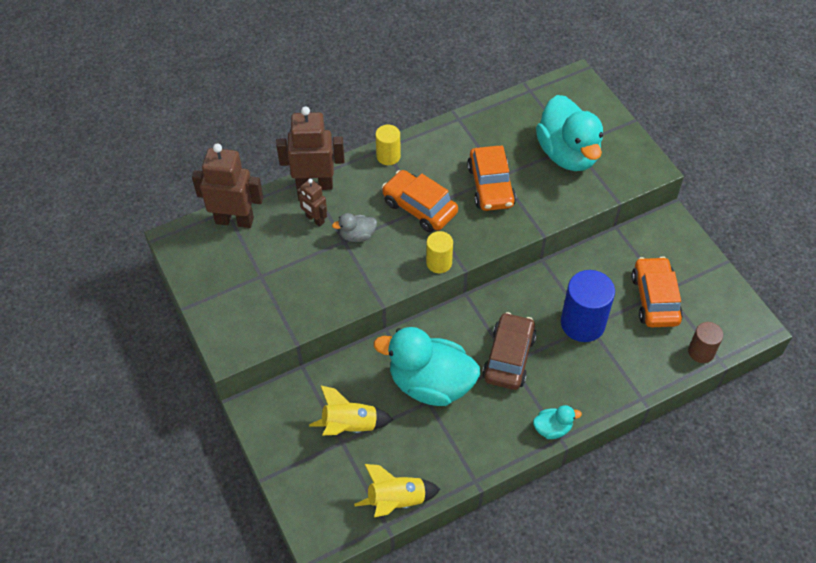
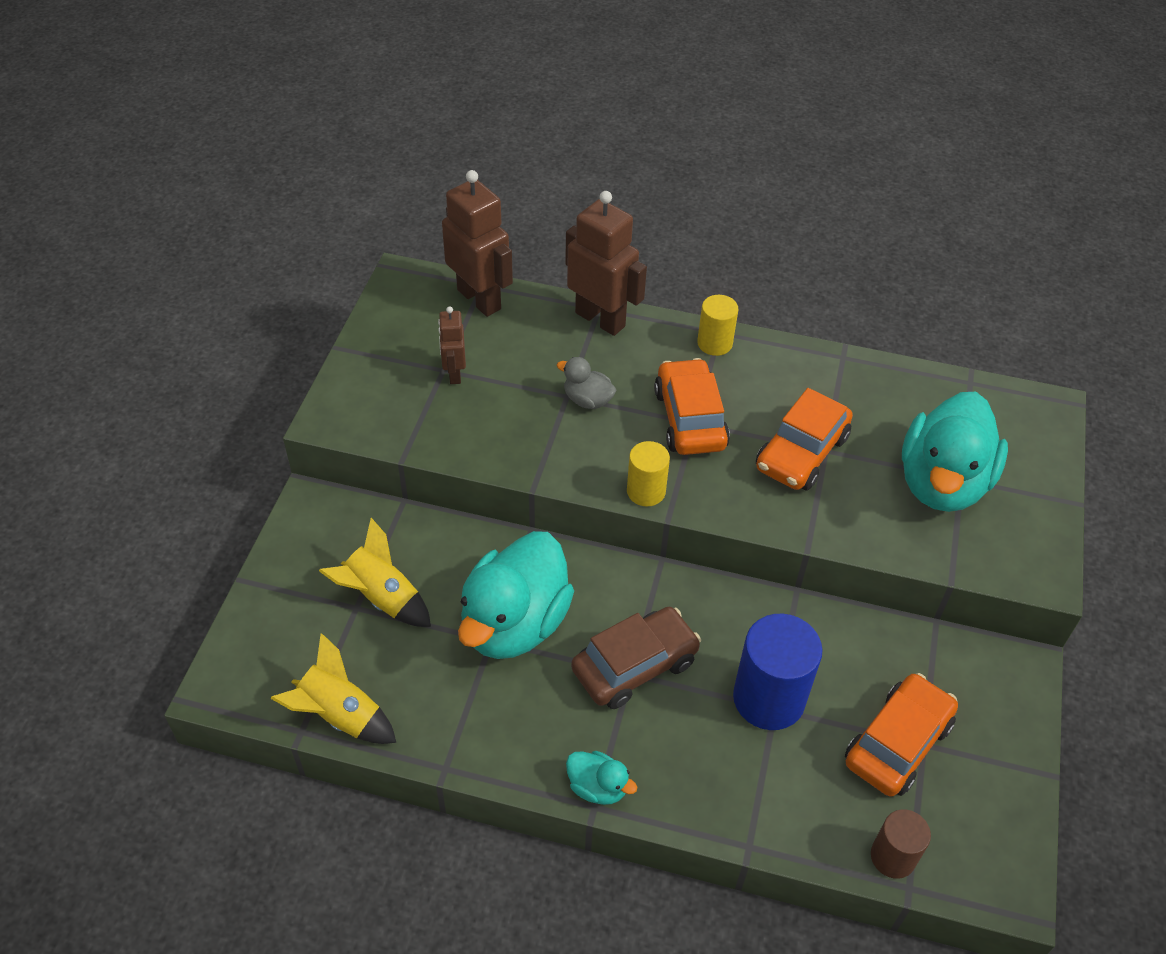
camera: 40 degrees right, 5 degrees down
(315, 219) = (561, 353): brown robot -> brown robot (454, 373)
(430, 384) = (514, 623): turquoise duck -> turquoise duck turned 120 degrees counterclockwise

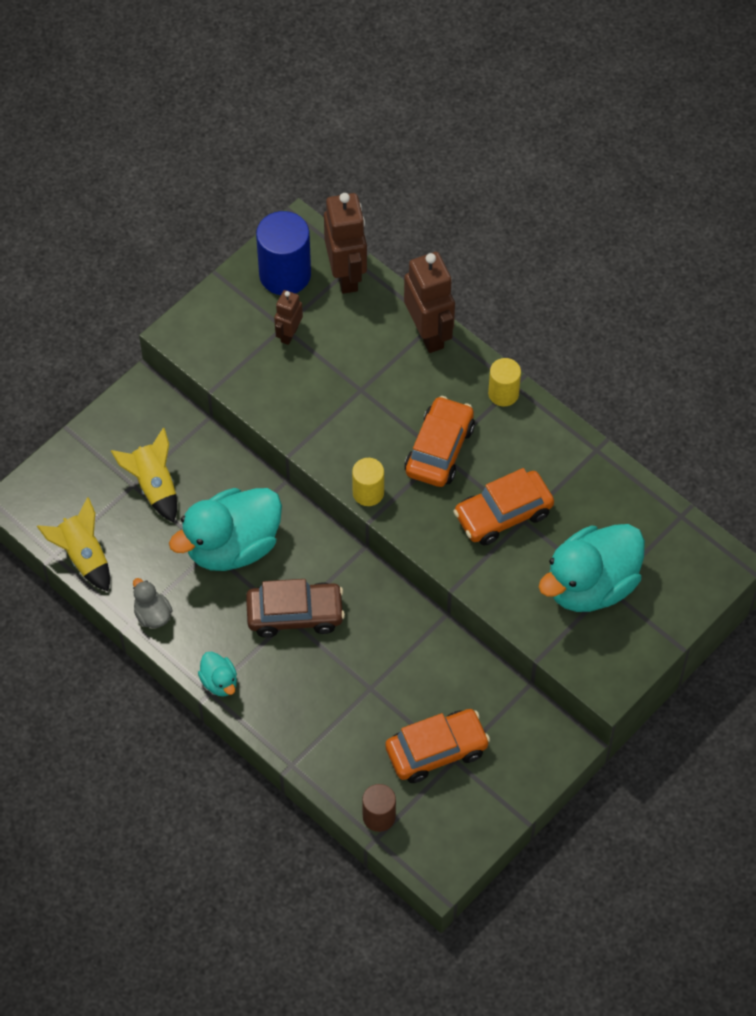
camera: 30 degrees right, 10 degrees up
(587, 400) = (373, 400): grey duck -> grey duck (152, 614)
(769, 698) = (371, 679): blue cylinder -> blue cylinder (285, 274)

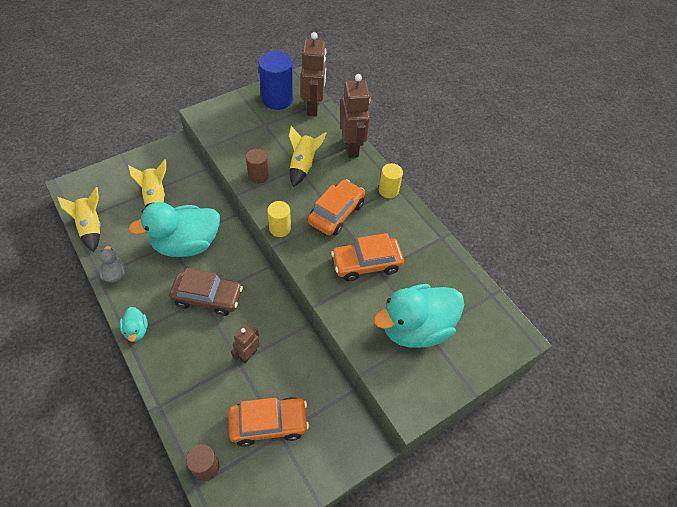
camera: 10 degrees right, 5 degrees down
(289, 334) = (267, 129): brown robot -> brown robot (248, 354)
(307, 418) = (258, 176): none -> brown cylinder
(366, 384) = (303, 165): none -> yellow rocket

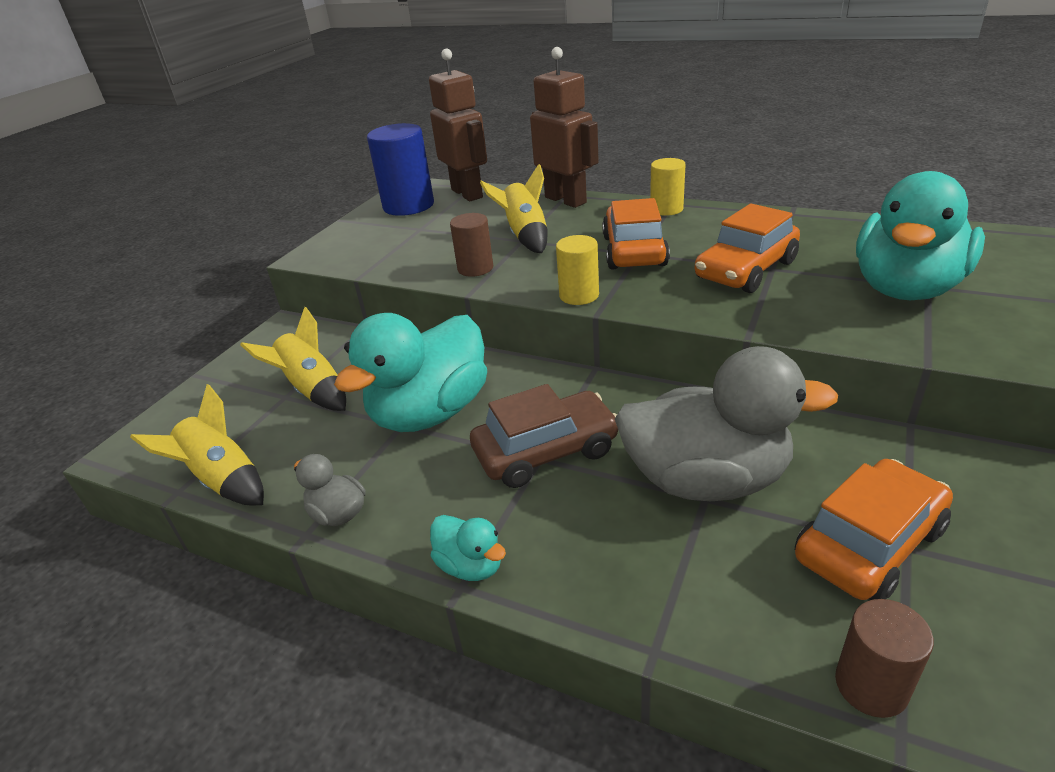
camera: 25 degrees left, 20 degrees down
(248, 354) = (706, 479): brown robot -> grey duck

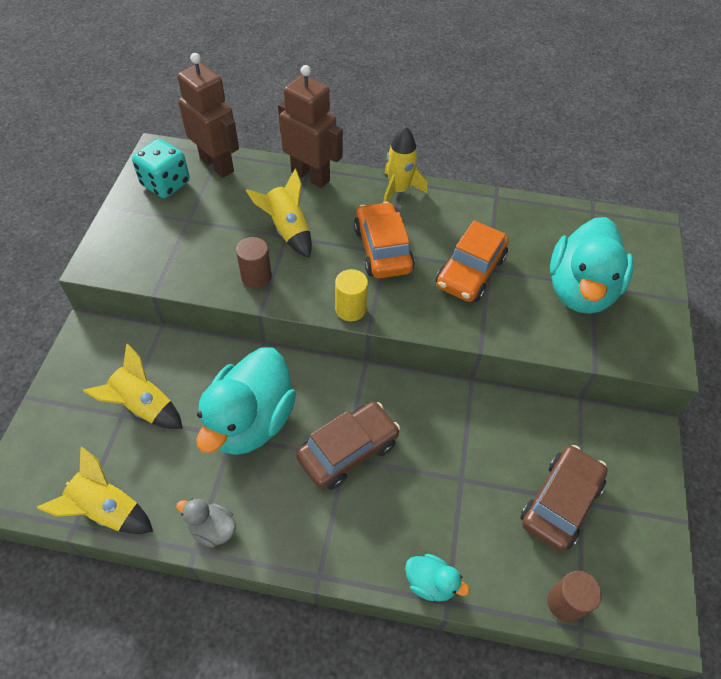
camera: 20 degrees left, 20 degrees up
(408, 205) = (166, 184): blue cylinder -> turquoise dice
(471, 565) = (321, 558): turquoise duck -> turquoise duck (430, 582)
(666, 209) = (398, 190): yellow cylinder -> yellow rocket
(706, 479) = (460, 463): grey duck -> none
(869, 544) = (560, 502): orange car -> brown car

